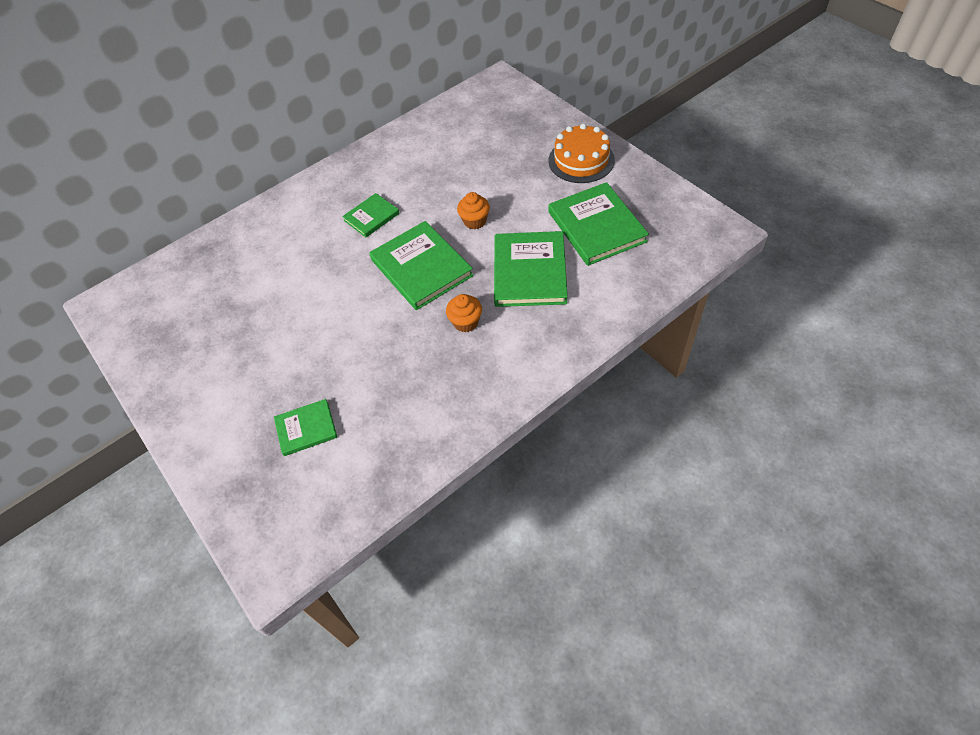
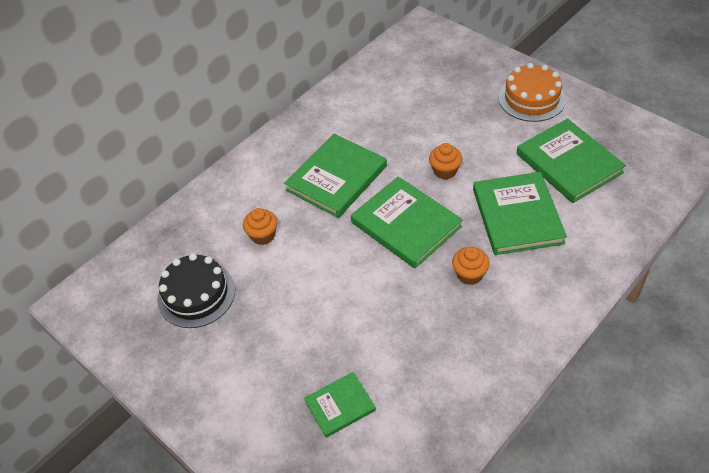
camera: 10 degrees left, 5 degrees down
(211, 310) = (196, 294): none -> black cake
(287, 263) = (263, 235): none -> orange cupcake
(371, 217) = (337, 178): green book -> green book, size x1.80

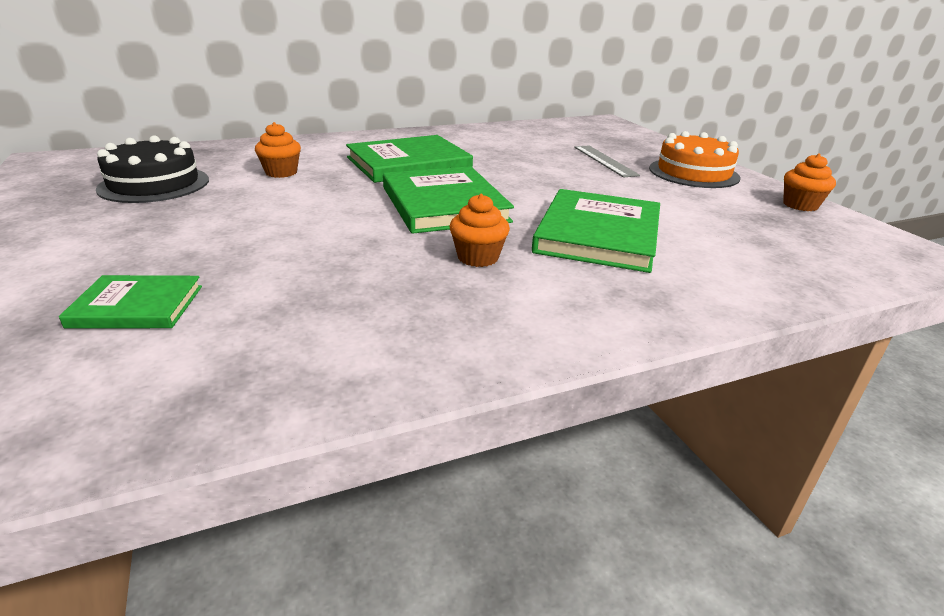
camera: 20 degrees right, 20 degrees down
(445, 171) = (536, 187): orange cupcake -> orange cupcake (800, 205)
(464, 106) = (605, 161): none -> grey ruler
(568, 163) = (710, 218): green book -> none

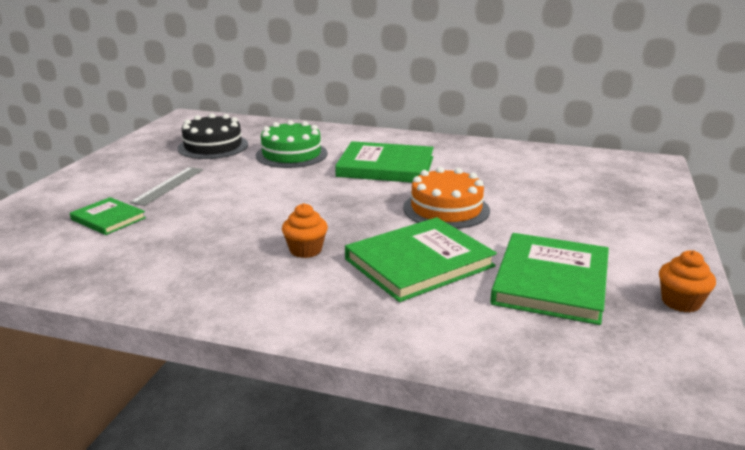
camera: 40 degrees right, 5 degrees down
(281, 172) = (291, 154): orange cupcake -> green cake
(443, 204) = (352, 206): green book -> green book (550, 281)
(605, 161) = (561, 203): grey ruler -> grey ruler (168, 185)
(693, 173) = (631, 238): orange cake -> orange cake (446, 209)

